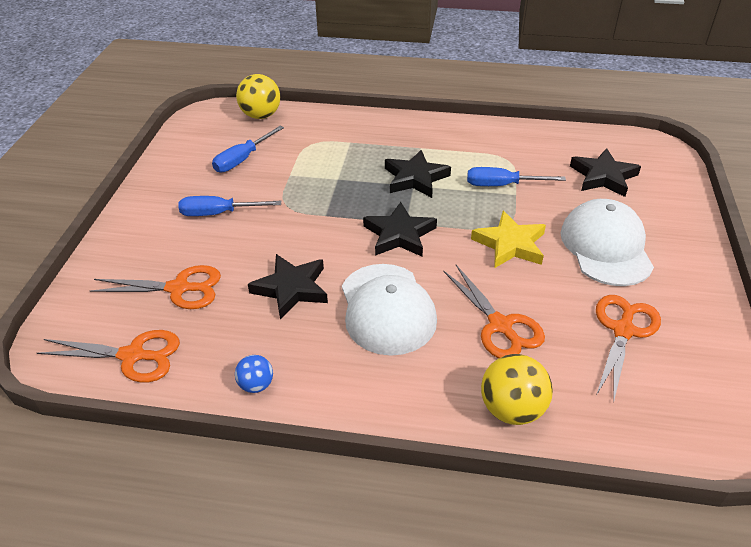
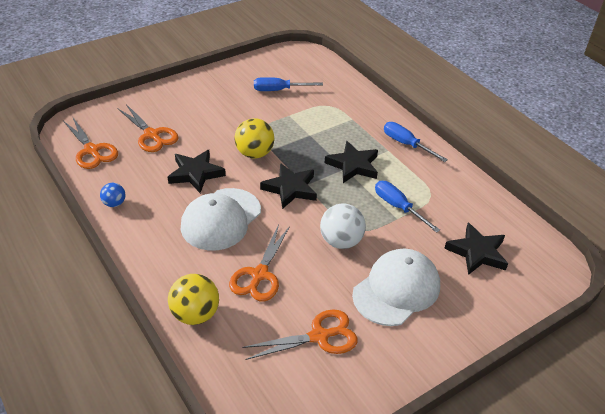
camera: 45 degrees right, 0 degrees up
(219, 213) = (223, 111): blue screwdriver -> blue screwdriver (406, 144)
(261, 115) = (328, 71): yellow ball -> yellow ball (254, 153)
(510, 244) = (341, 241): yellow star -> white ball

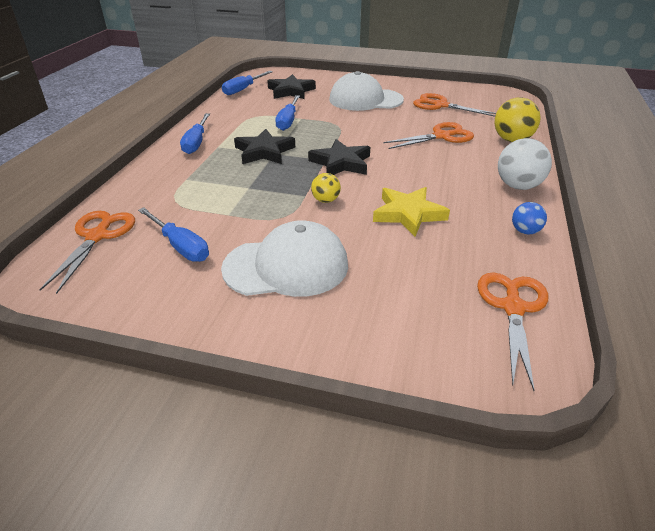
camera: 130 degrees left, 5 degrees down
(151, 135) = (410, 282): orange scissors -> orange scissors (97, 236)
(196, 173) = (408, 214): black star -> yellow star
(221, 219) = (429, 173): white cap -> white cap (286, 266)
(254, 153) = (325, 200): yellow ball -> yellow ball, size x0.57
(341, 241) = (359, 125): white ball -> white ball (518, 186)
(513, 223) = (243, 89): none -> blue screwdriver

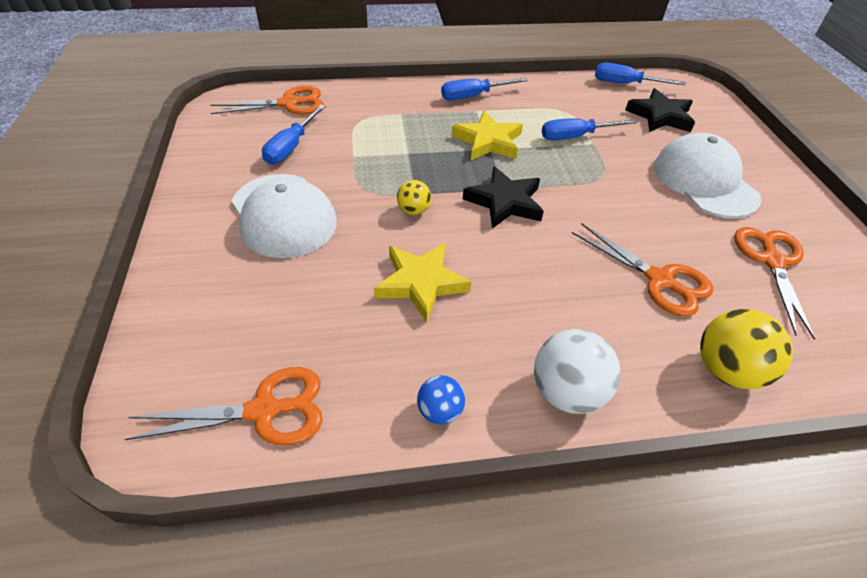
camera: 65 degrees right, 10 degrees up
(264, 152) = (488, 141): black star -> yellow star

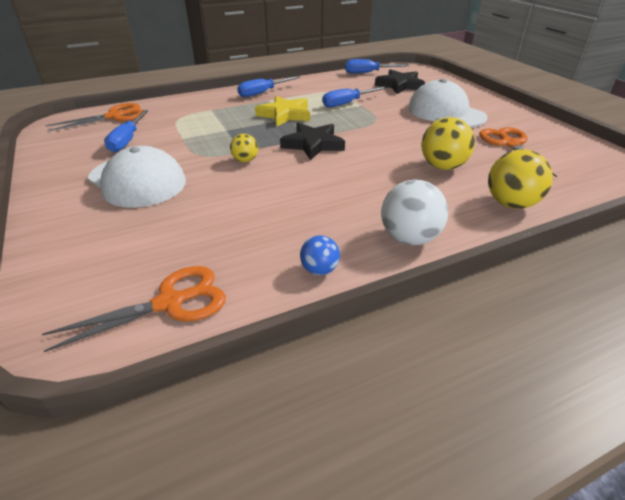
camera: 15 degrees left, 10 degrees down
(421, 283) = (270, 199): yellow star -> none
(659, 280) = (442, 166): orange scissors -> yellow ball

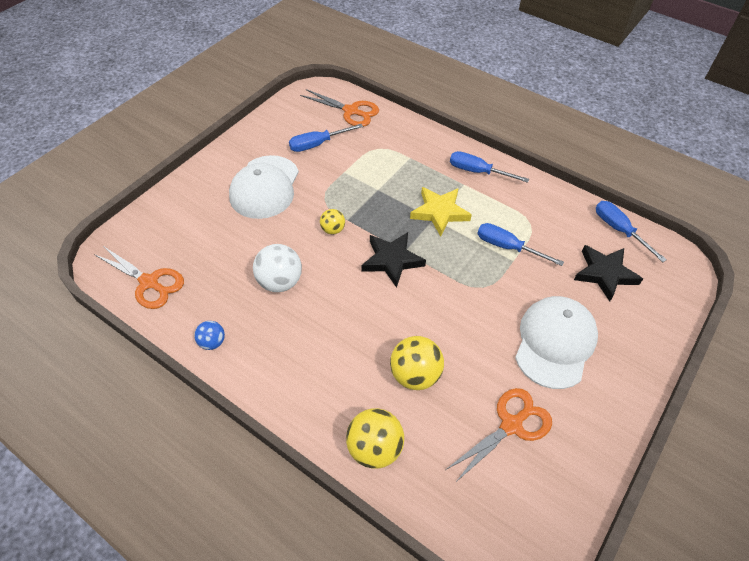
camera: 60 degrees right, 15 degrees up
(409, 238) = (277, 384): white ball -> white ball (280, 282)

